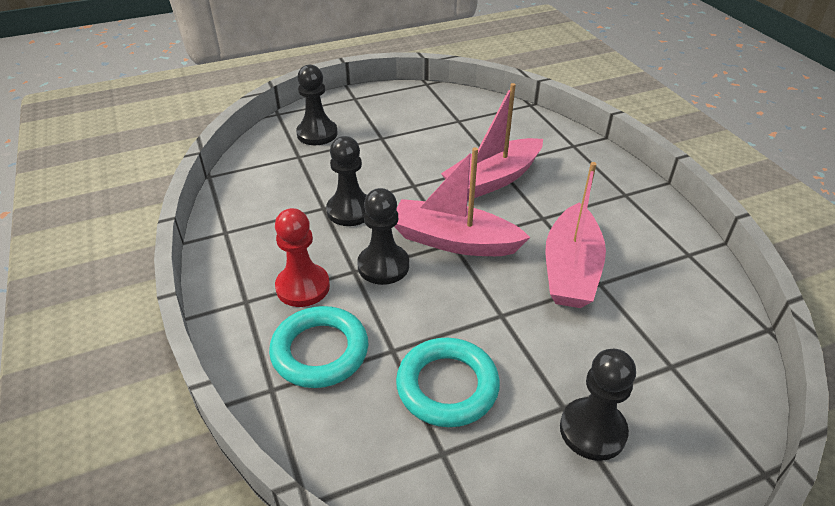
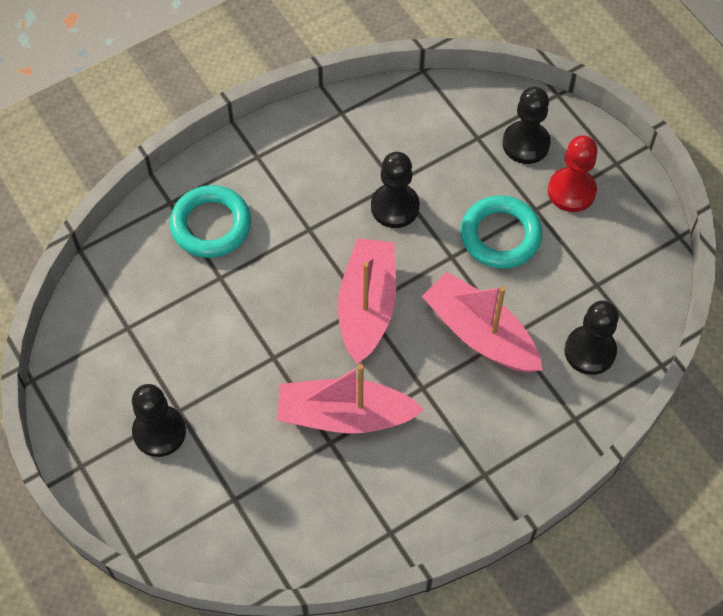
camera: 80 degrees right, 20 degrees up
(303, 287) = (281, 194): red pawn -> red pawn (571, 191)
(383, 266) = (320, 251): black pawn -> black pawn (590, 351)
(447, 386) = (188, 323): turquoise ring -> turquoise ring (500, 235)

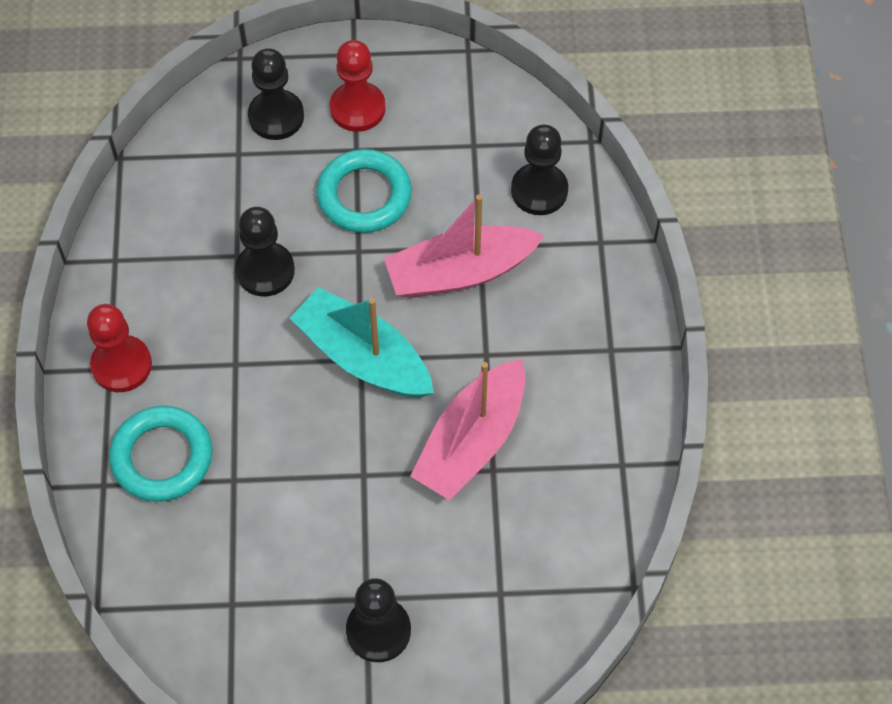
camera: 60 degrees left, 0 degrees up
(264, 162) = (121, 365): none -> red pawn
(367, 306) = (363, 357): pink boat -> turquoise boat

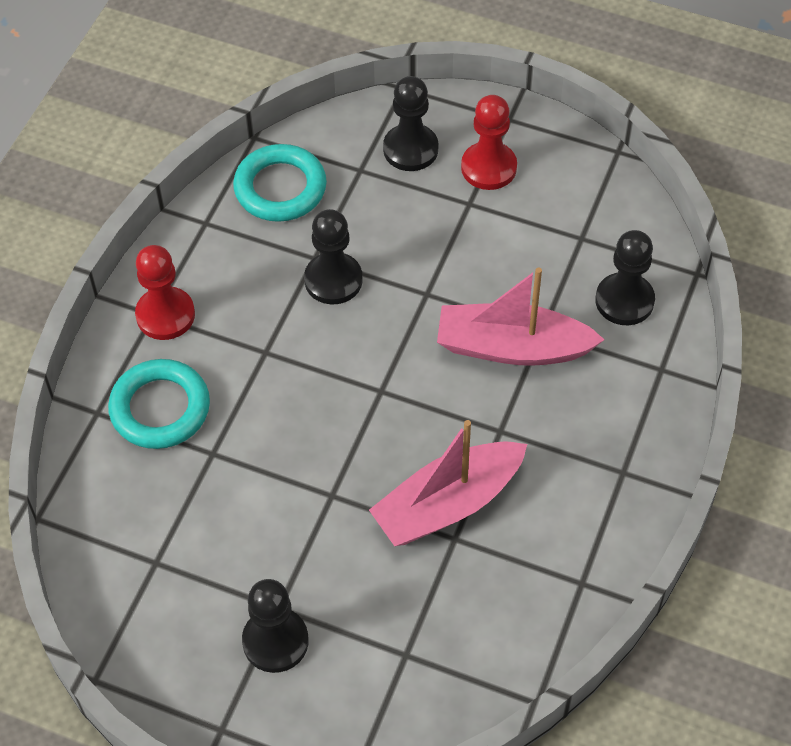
camera: 25 degrees right, 5 degrees down
(363, 357) = (384, 389): turquoise boat -> none
(364, 195) = (456, 247): turquoise ring -> turquoise ring (280, 188)

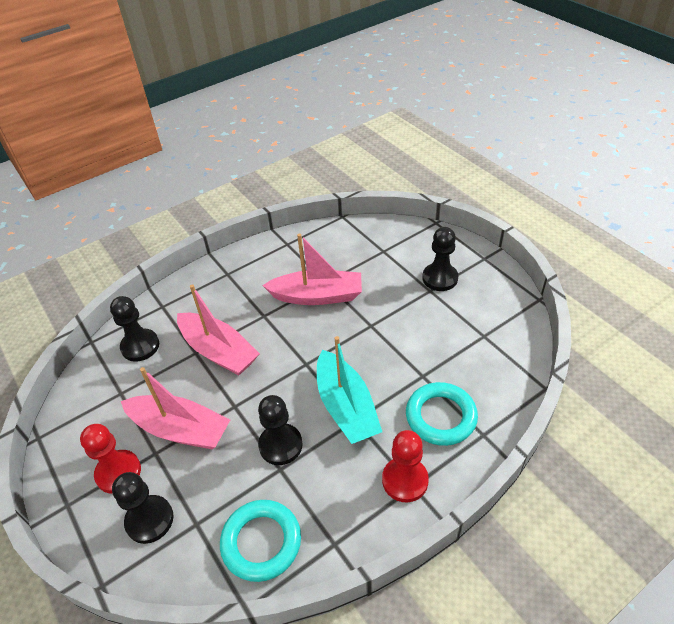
camera: 145 degrees left, 10 degrees down
(287, 361) = (346, 407): none -> turquoise boat
(465, 238) = (180, 429): none -> pink boat

